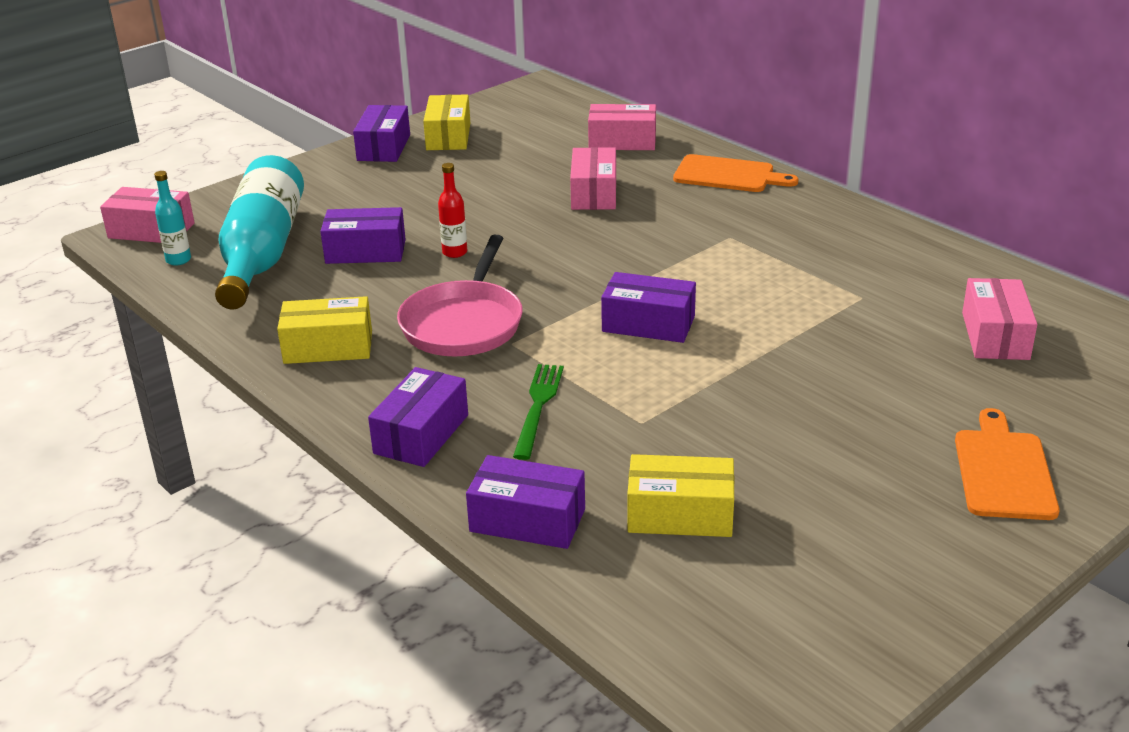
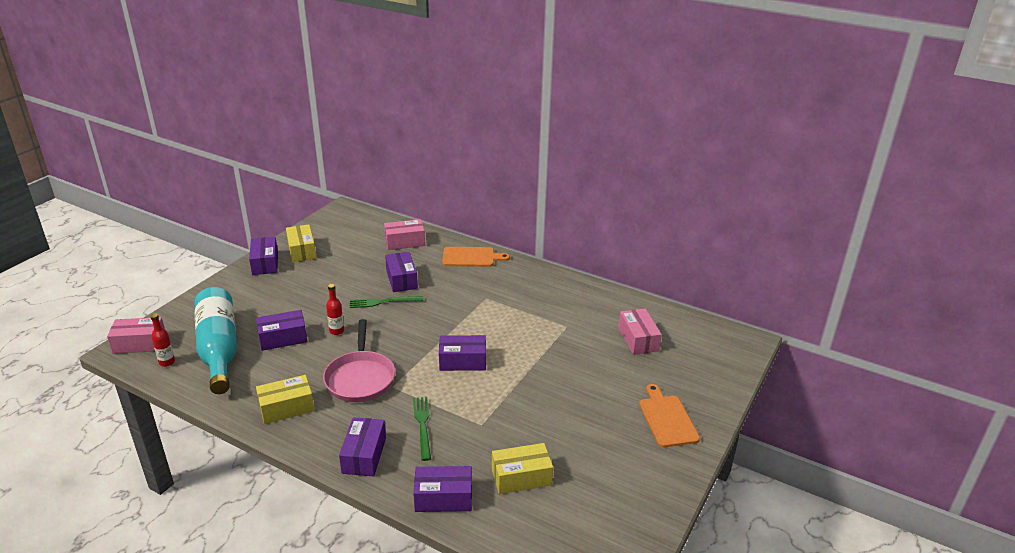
camera: 20 degrees left, 0 degrees up
(178, 260) = (167, 362): turquoise bottle -> red bottle
(549, 221) = (383, 302): none -> green fork
(593, 193) = (401, 279): pink box -> purple box

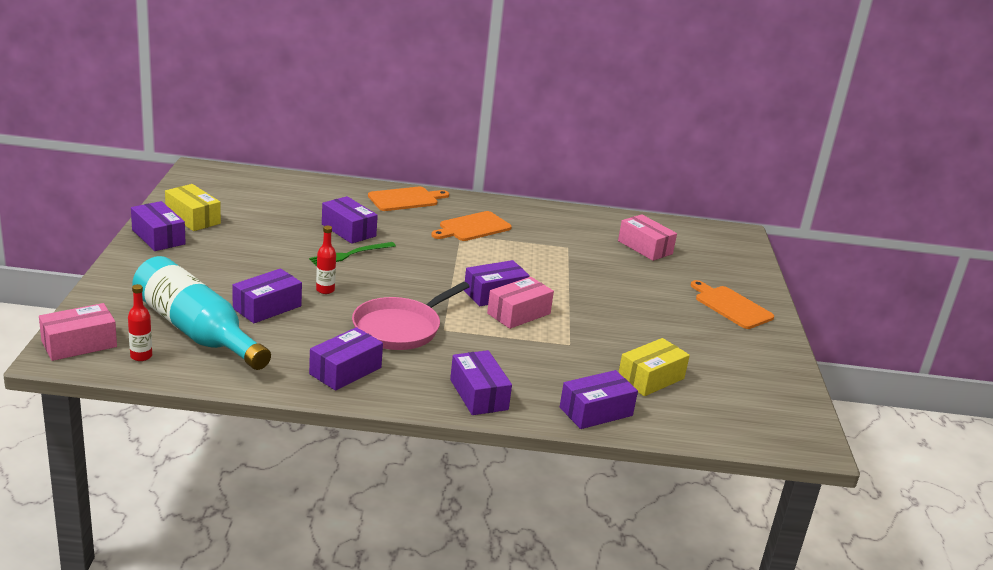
camera: 30 degrees left, 5 degrees down
(286, 408) = (345, 371): yellow box -> purple box
(360, 378) = (400, 328): pink pan -> pink pan turned 75 degrees clockwise
(405, 242) = (313, 194): pink box -> pink box (519, 314)
(422, 425) = (512, 356): green fork -> none
(501, 293) = (472, 227): none -> orange cutting board

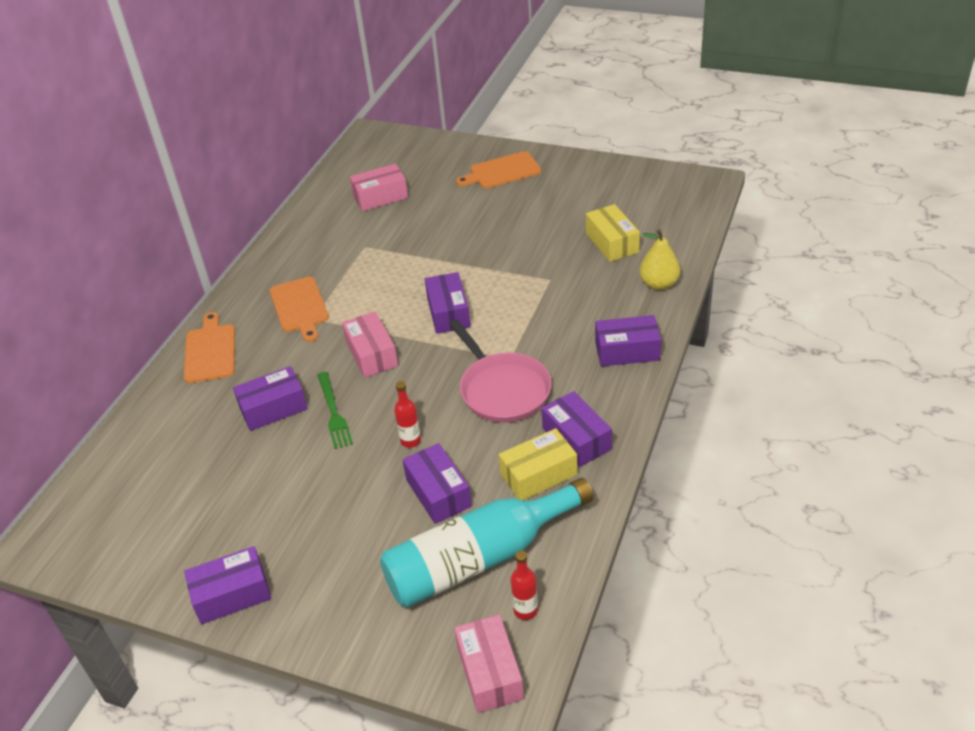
camera: 65 degrees left, 15 degrees up
(193, 218) = (188, 557): yellow box -> yellow box (539, 475)
(519, 314) = (489, 302): pink box -> pink box (372, 354)
(596, 411) = (659, 284): purple box -> yellow pear

